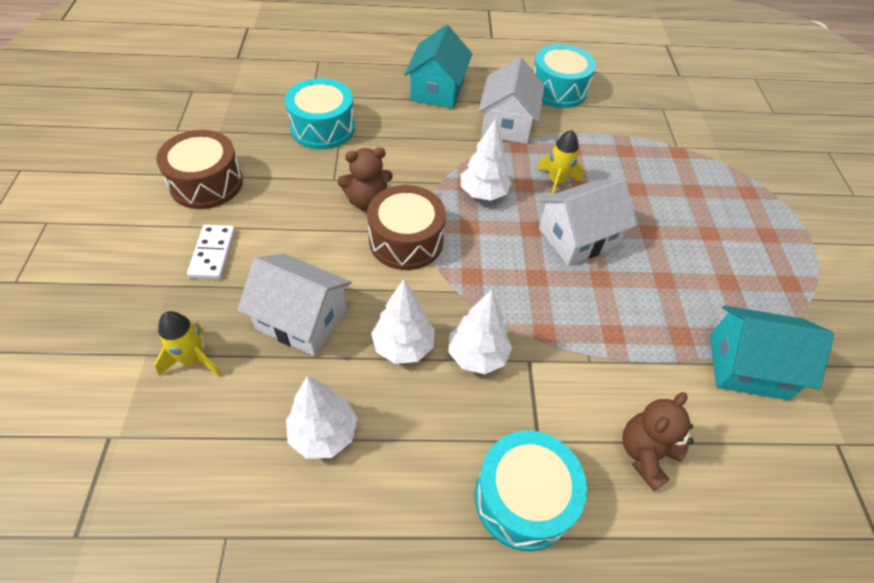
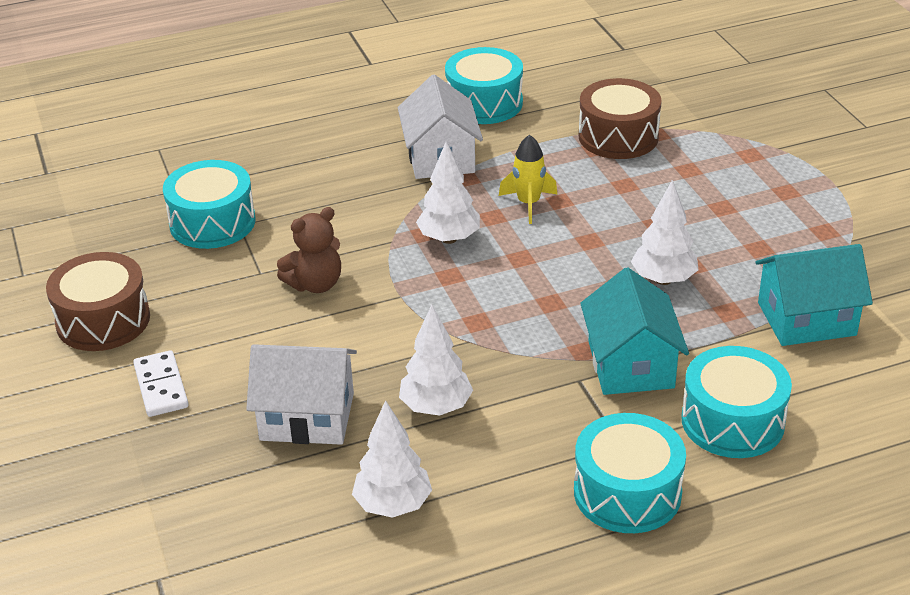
camera: 15 degrees left, 15 degrees down
(193, 359) = (206, 487): yellow rocket -> none
(406, 240) = (384, 310): brown drum -> brown drum (618, 136)
(437, 90) = (333, 143): turquoise house -> turquoise house (630, 364)
(477, 355) = (521, 391): white tree -> white tree (663, 279)
(577, 237) = (578, 252): white house -> none
(645, 454) = (732, 421): brown teddy bear -> turquoise drum

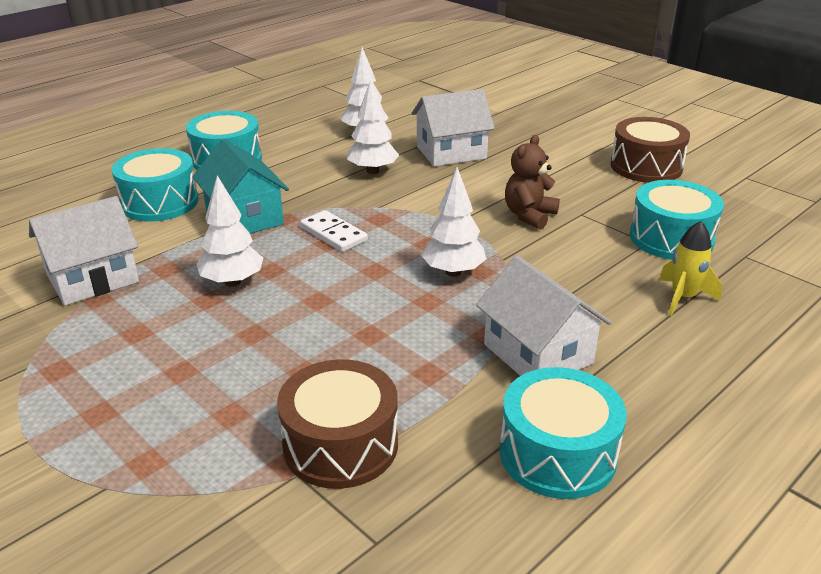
camera: 155 degrees right, 5 degrees down
(161, 386) = (557, 147): white domino -> white domino (333, 234)
(528, 204) = (401, 323): yellow rocket -> yellow rocket (683, 298)
(806, 319) = (92, 278): turquoise house -> white house

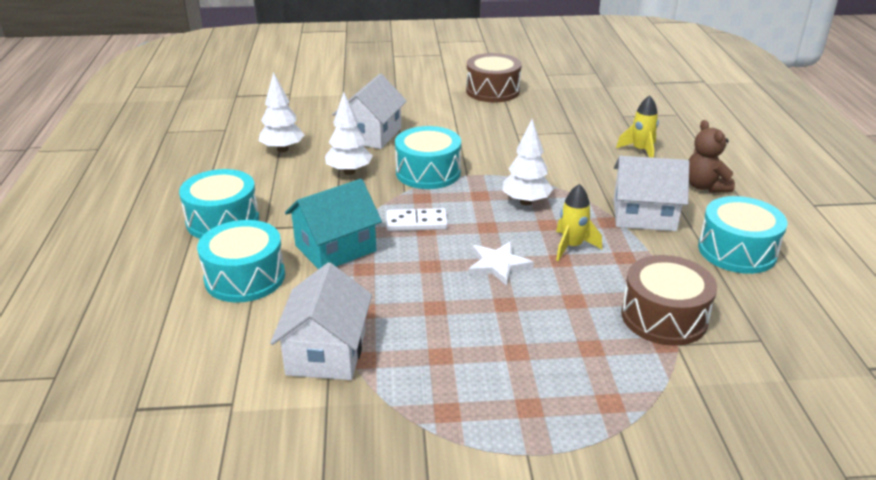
camera: 50 degrees left, 0 degrees up
(232, 282) = (424, 288): white tree -> none
(244, 218) = (335, 248): turquoise house -> turquoise house turned 45 degrees counterclockwise
(316, 303) = (498, 265): none -> white star
(405, 331) = (572, 246): none -> yellow rocket
(529, 215) = (495, 149): brown teddy bear -> brown teddy bear (705, 186)
(671, 238) = (580, 124): turquoise drum -> turquoise drum (428, 172)

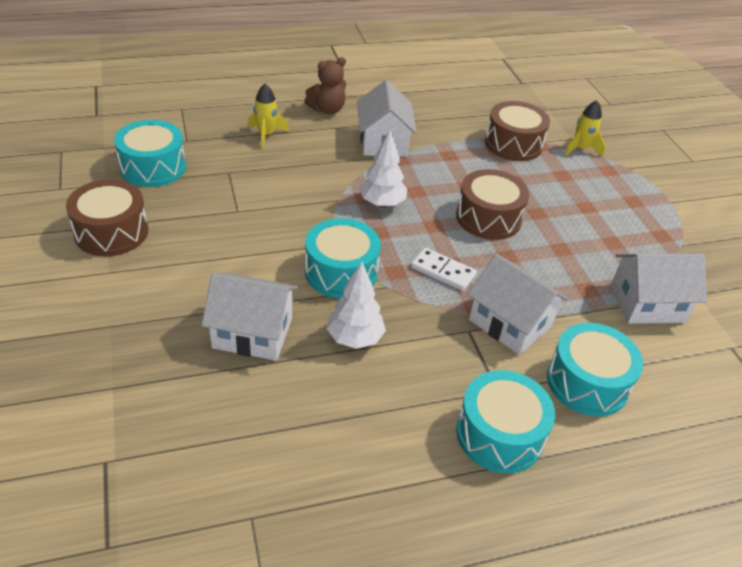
camera: 105 degrees left, 10 degrees up
(282, 149) = (309, 420): white tree -> none
(335, 248) = (510, 323): turquoise house -> white house
(416, 222) = (443, 271): white domino -> white domino turned 45 degrees counterclockwise
(498, 265) = (488, 218): white star -> brown drum
(572, 246) = (445, 179): yellow rocket -> yellow rocket (580, 149)
(737, 251) = (419, 107): turquoise drum -> turquoise drum (153, 167)

